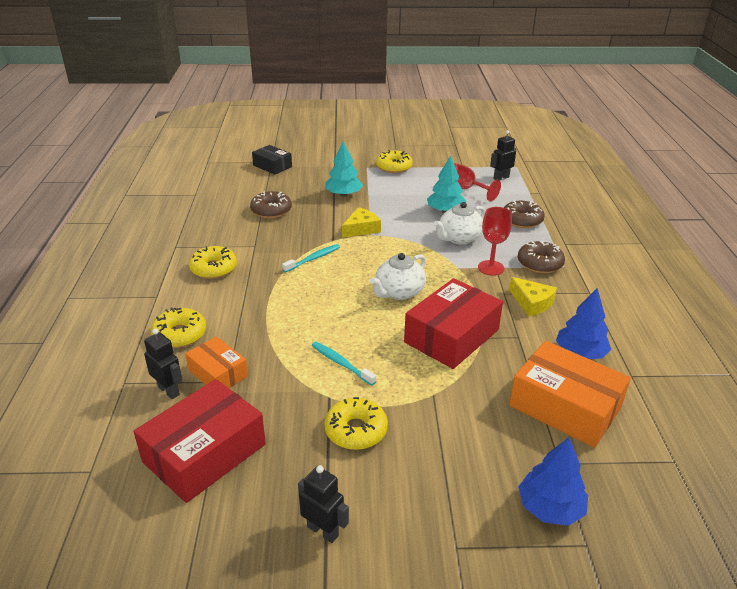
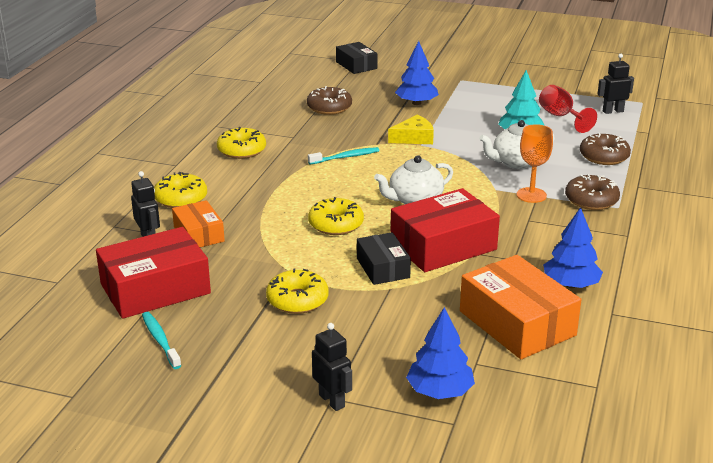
camera: 20 degrees right, 5 degrees down
(323, 531) = (224, 361): black robot -> black robot (332, 401)
(341, 363) = (317, 248): turquoise toothbrush -> turquoise toothbrush (160, 340)
(343, 194) = (416, 103): turquoise tree -> blue tree
(394, 167) = (492, 84): yellow donut -> yellow donut (336, 224)
(413, 372) = (383, 268): none -> black box
(491, 268) = (531, 195): red goblet -> orange goblet
(532, 303) = (553, 233): yellow cheese -> none

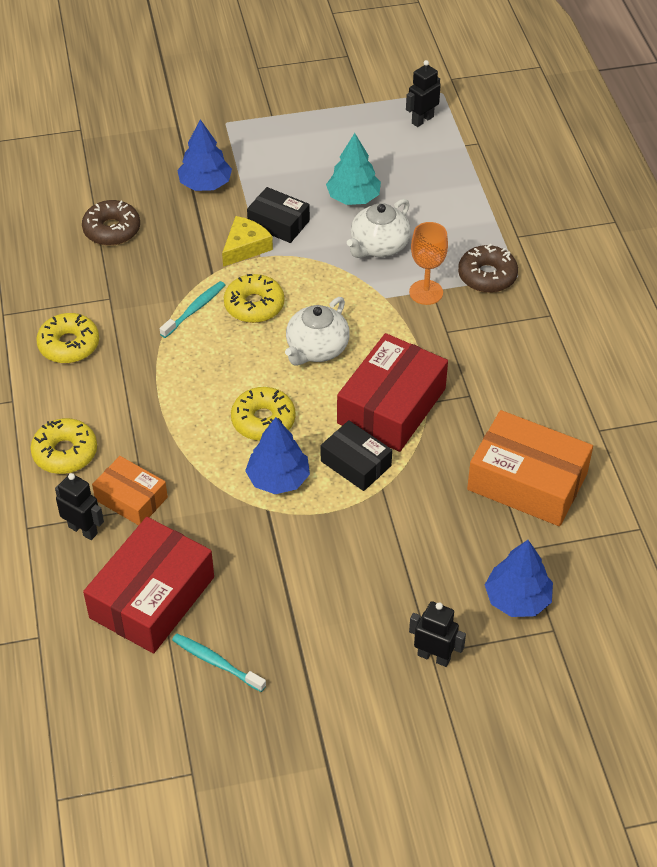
camera: 30 degrees left, 20 degrees up
(297, 300) = (306, 546): yellow donut -> yellow donut (254, 305)
(356, 65) = (85, 138): black box -> black box (278, 223)
(561, 117) = (375, 150): red goblet -> none
(570, 284) = (541, 408): blue tree -> blue tree (278, 479)
(604, 156) = (458, 201): brown donut -> none

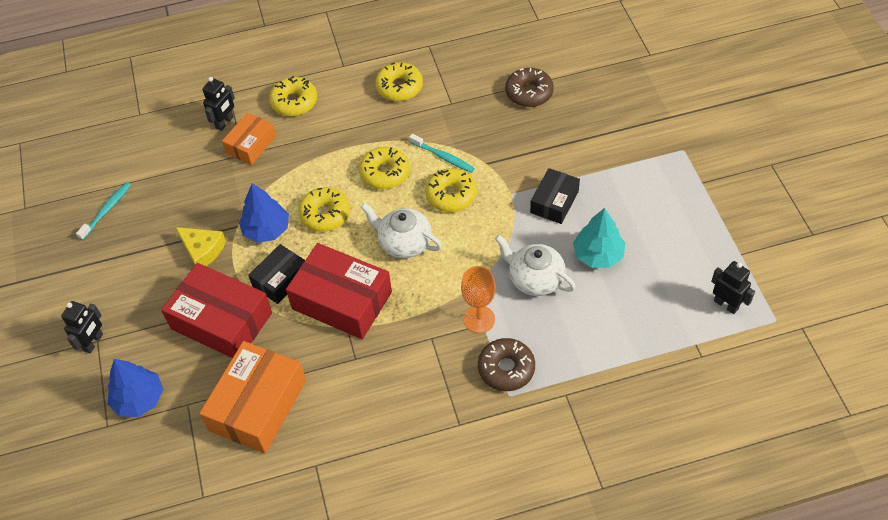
camera: 90 degrees right, 5 degrees up
(152, 597) = (164, 168): red box -> red box (221, 321)
(205, 184) = (596, 145): blue tree -> none
(209, 363) = (385, 173): none -> yellow donut
(245, 247) = (520, 182): yellow cheese -> yellow cheese (202, 250)

